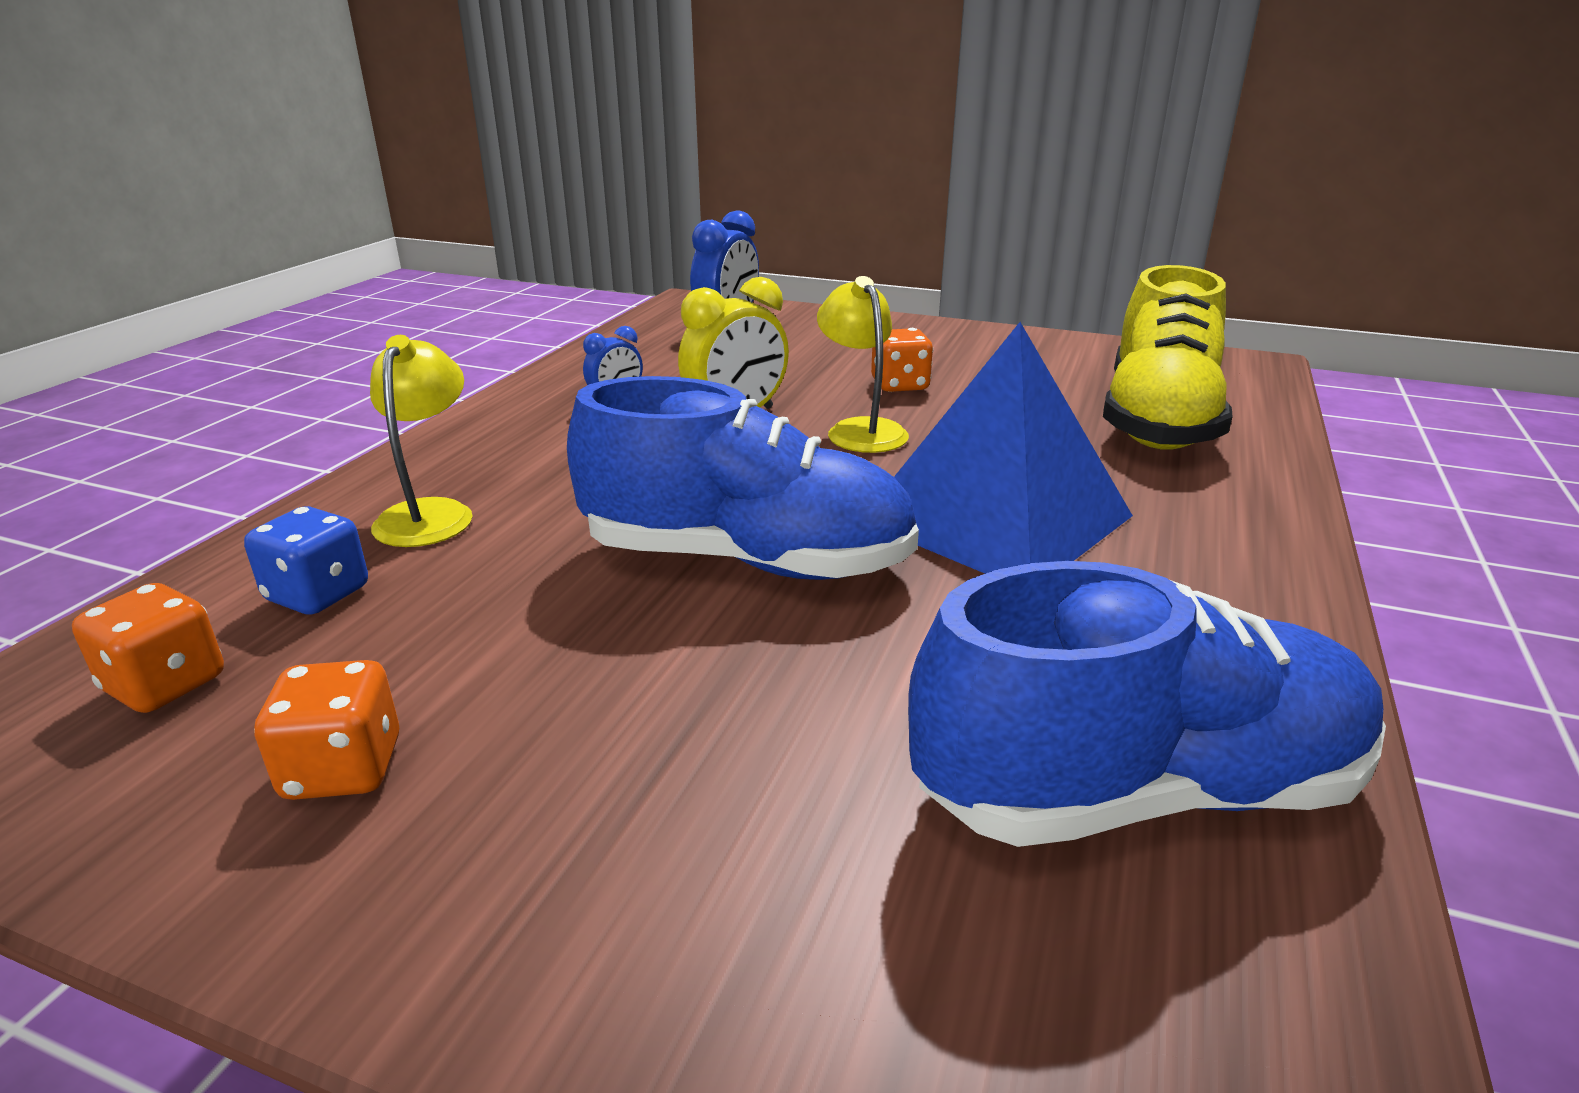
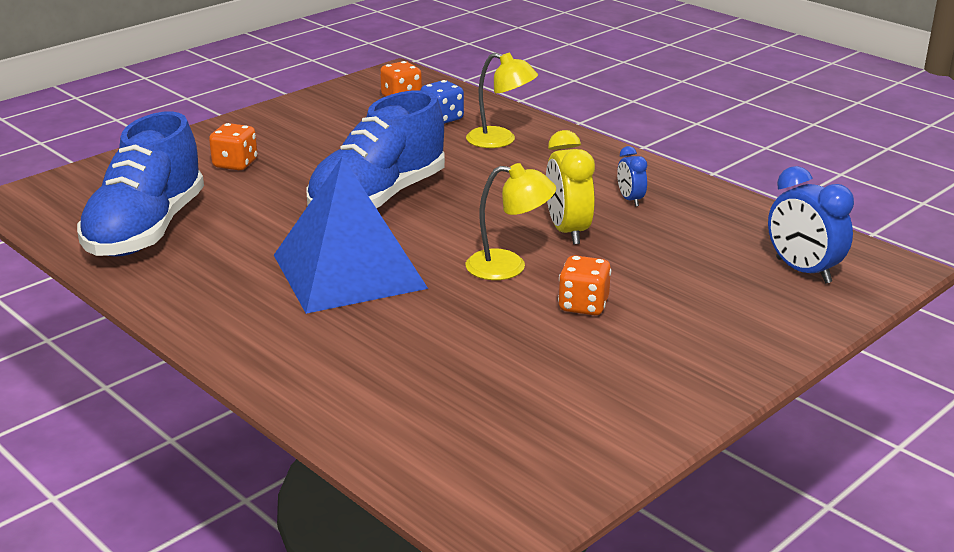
camera: 115 degrees right, 0 degrees up
(343, 769) = (320, 120): orange dice -> orange dice (235, 164)
(1158, 421) = (418, 390): yellow shoe -> none

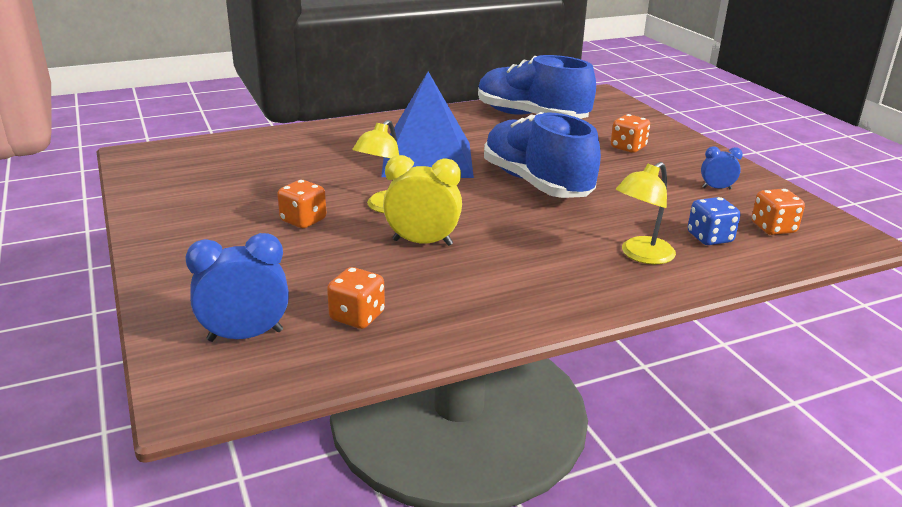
camera: 110 degrees right, 0 degrees up
(630, 200) = (462, 288): blue clock -> blue clock (716, 188)
(721, 232) = (357, 317): none -> orange dice

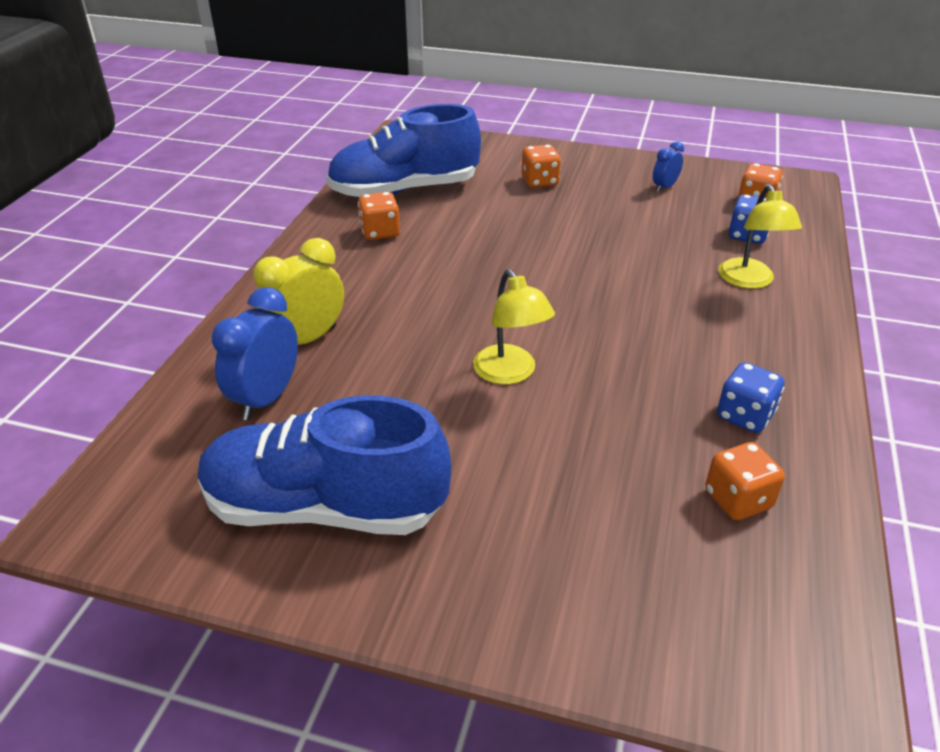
camera: 50 degrees left, 10 degrees up
(245, 335) = (720, 606): blue clock -> blue clock (266, 398)
(303, 220) = (479, 446): orange dice -> orange dice (380, 232)
(422, 242) = (615, 385): yellow clock -> yellow clock (306, 339)
(427, 159) = (423, 294): blue pyramid -> none
(455, 296) = (744, 416): none -> blue dice
(536, 183) = (557, 261): blue shoe -> blue shoe (325, 507)

